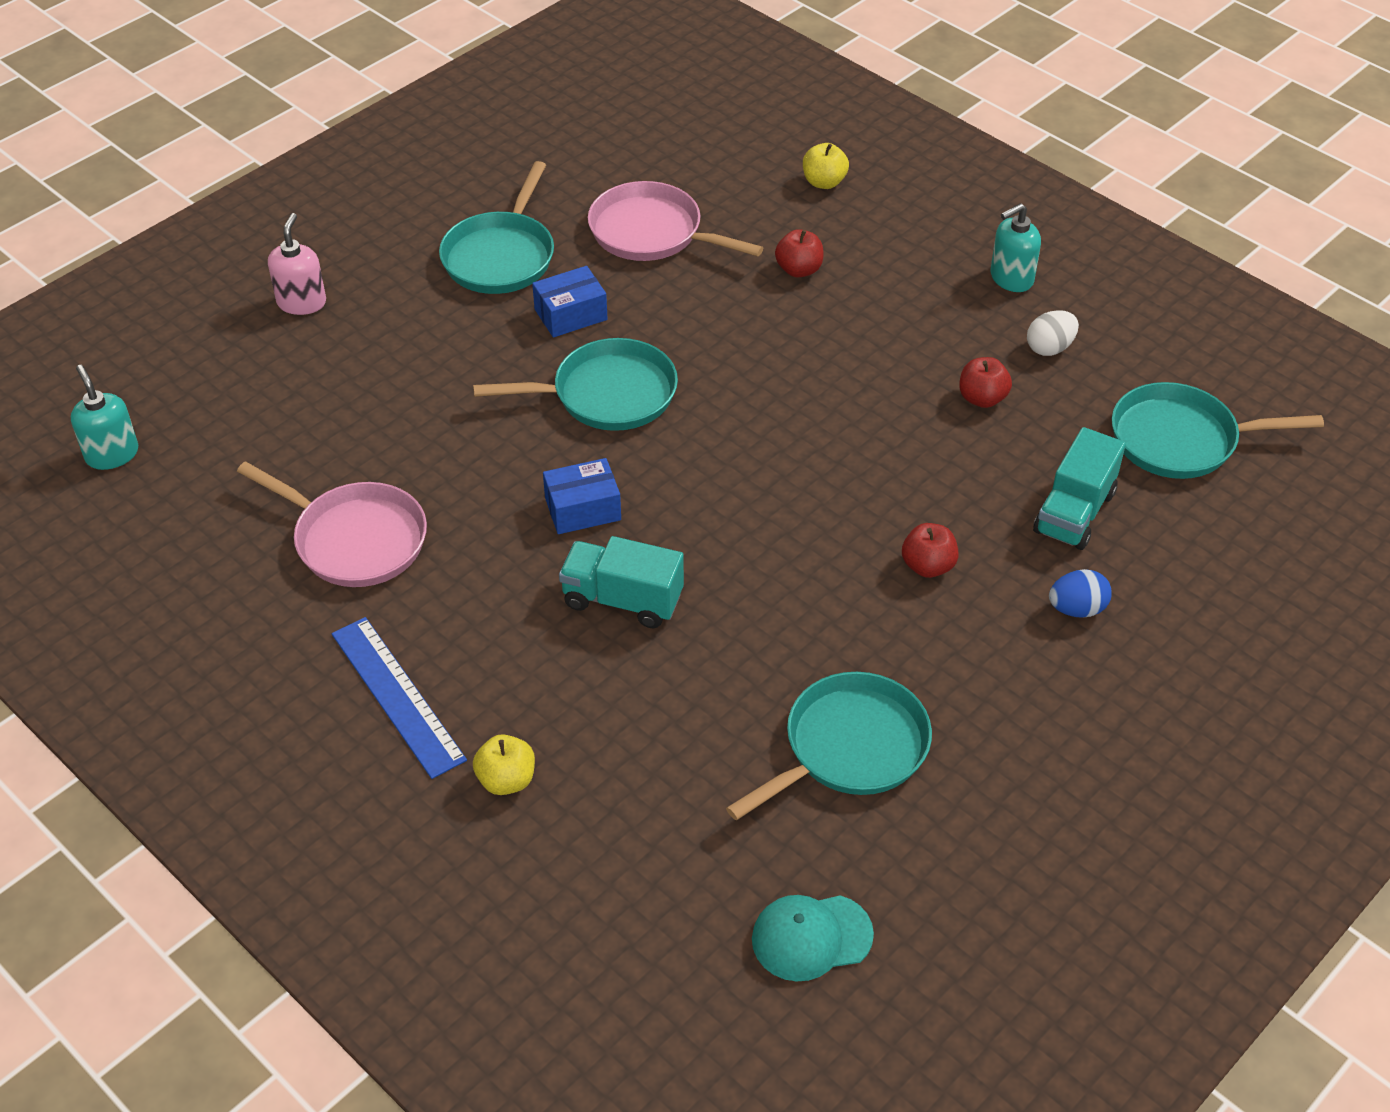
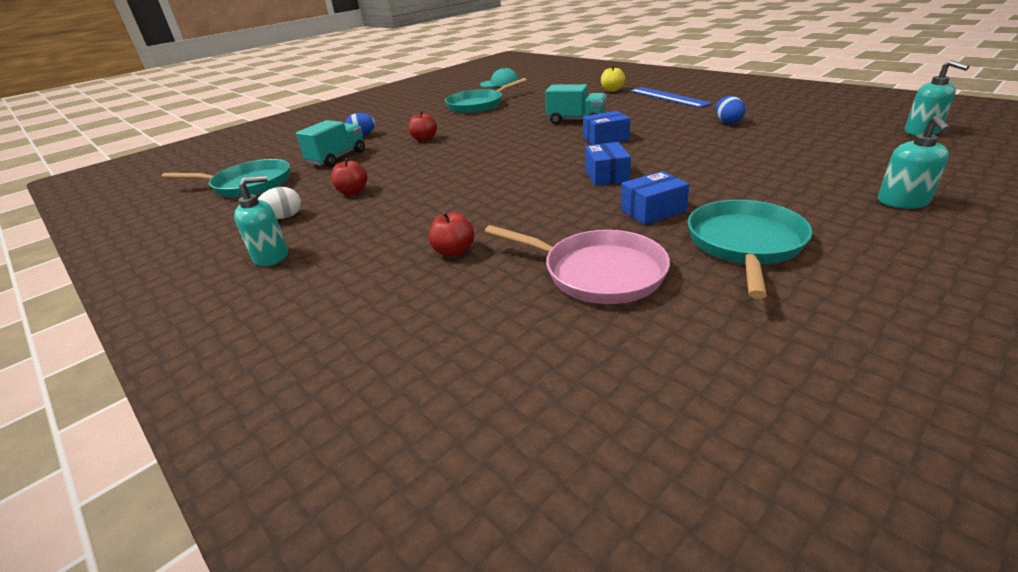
camera: 175 degrees left, 15 degrees down
(302, 302) = (902, 202): pink soap dispenser -> turquoise soap dispenser
(354, 539) = (727, 122): pink pan -> blue egg
(607, 394) = (606, 175): turquoise pan -> blue box
(824, 182) = (399, 336): yellow apple -> none

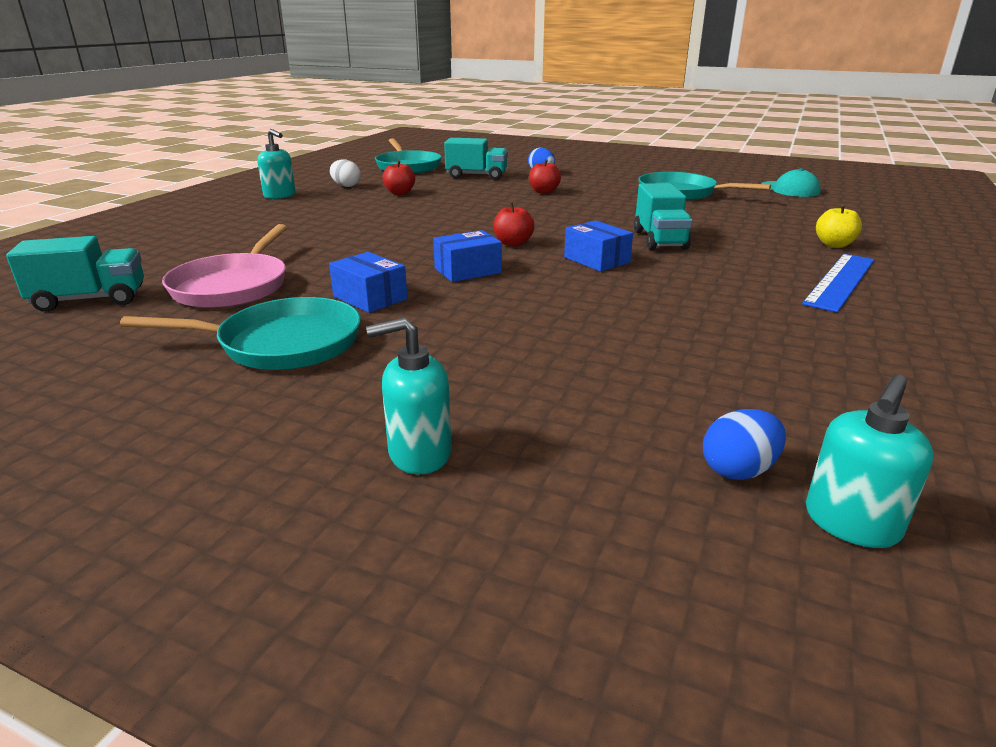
camera: 65 degrees right, 5 degrees down
(454, 251) = (281, 238): red apple -> red apple (513, 243)
(603, 366) = (90, 299): none -> turquoise truck
(727, 122) = (737, 326): blue egg -> blue egg (738, 470)

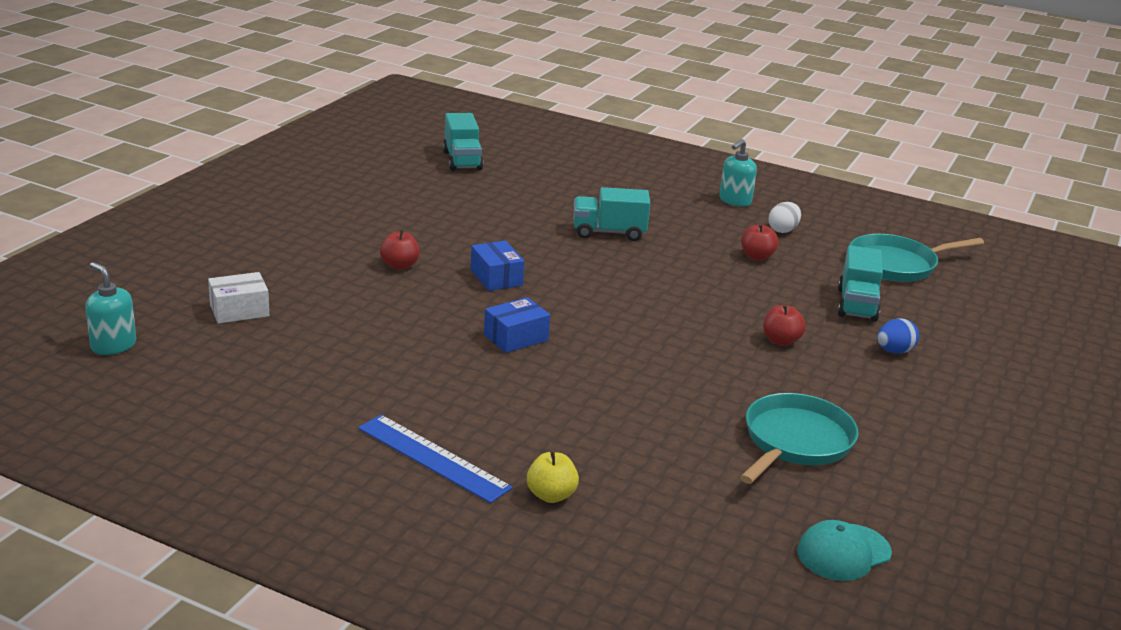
camera: 90 degrees right, 0 degrees up
(233, 286) = (478, 197): pink pan -> none
(282, 344) = (374, 216): turquoise pan -> none
(370, 298) = (444, 240): blue box -> none
(419, 453) = (232, 250): turquoise soap dispenser -> none
(513, 243) = (569, 303): red apple -> red apple (399, 265)
(638, 414) = (239, 310): none -> white box
(660, 240) = (576, 382): turquoise truck -> turquoise truck (609, 232)
(738, 470) = (170, 327): blue egg -> none

